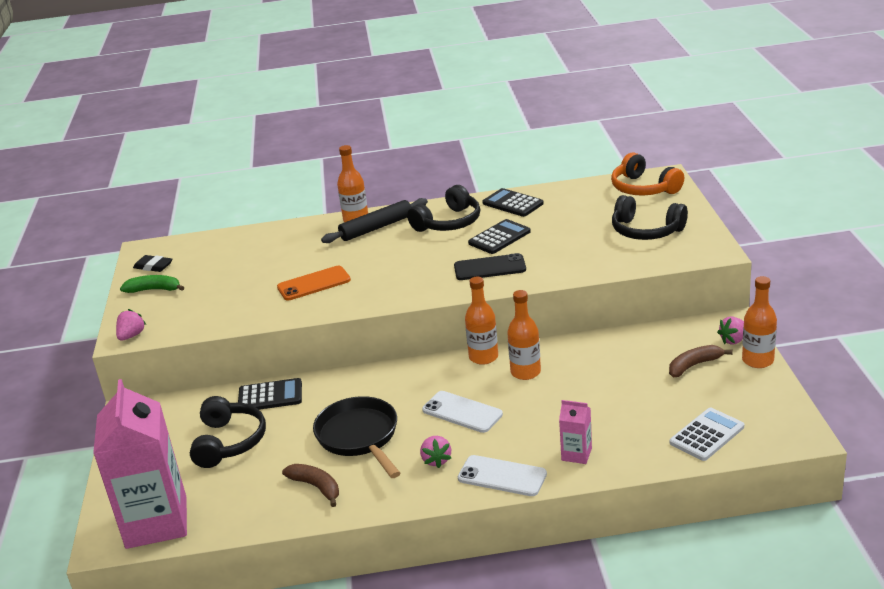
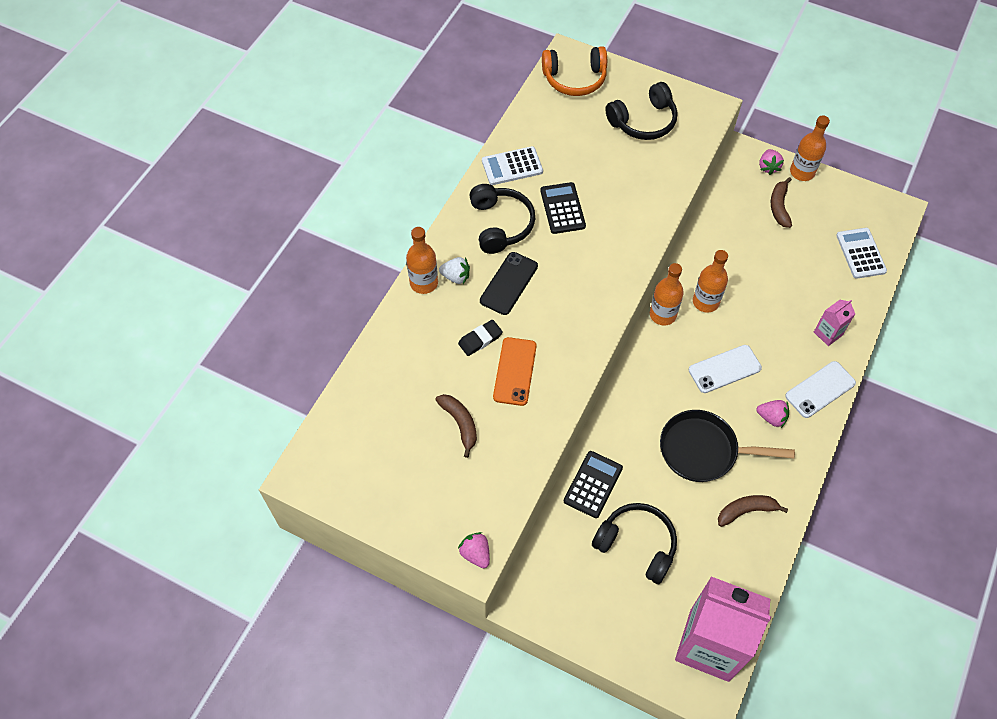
camera: 60 degrees left, 30 degrees up
(153, 266) = (348, 482): black eraser -> black eraser (480, 339)
(154, 290) = (400, 500): green banana -> none
(243, 283) = (460, 423): none -> brown banana
(376, 228) = (456, 277): black rolling pin -> white strawberry
(490, 268) = (606, 243): black phone -> black phone (509, 283)
(513, 203) = (512, 166): black calculator -> white calculator

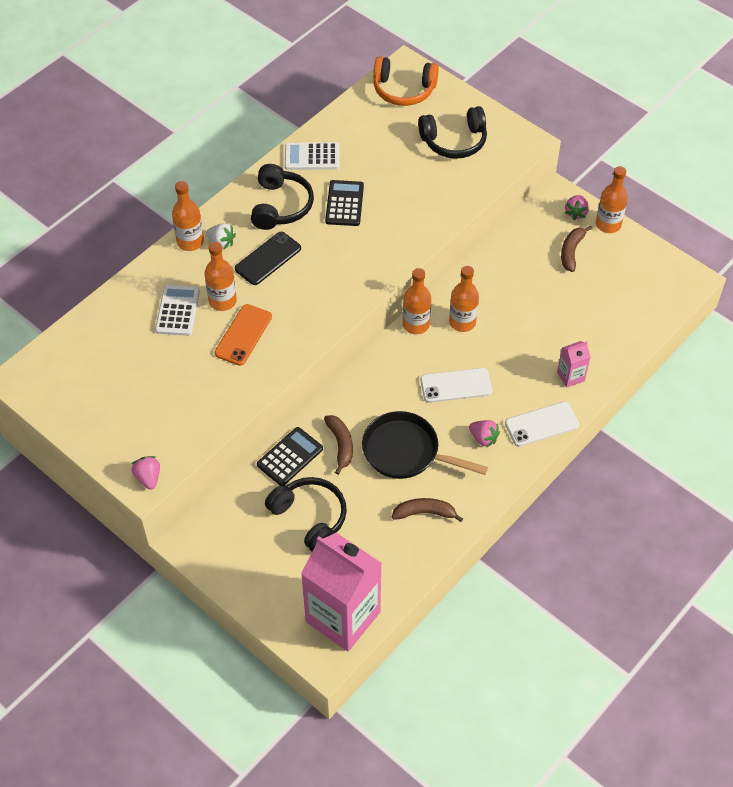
camera: 15 degrees right, 5 degrees down
(460, 423) = (176, 368): brown banana -> brown banana (340, 445)
(480, 339) = (222, 301): black eraser -> orange bottle
(860, 253) = (635, 311): white calculator -> white calculator (178, 311)

